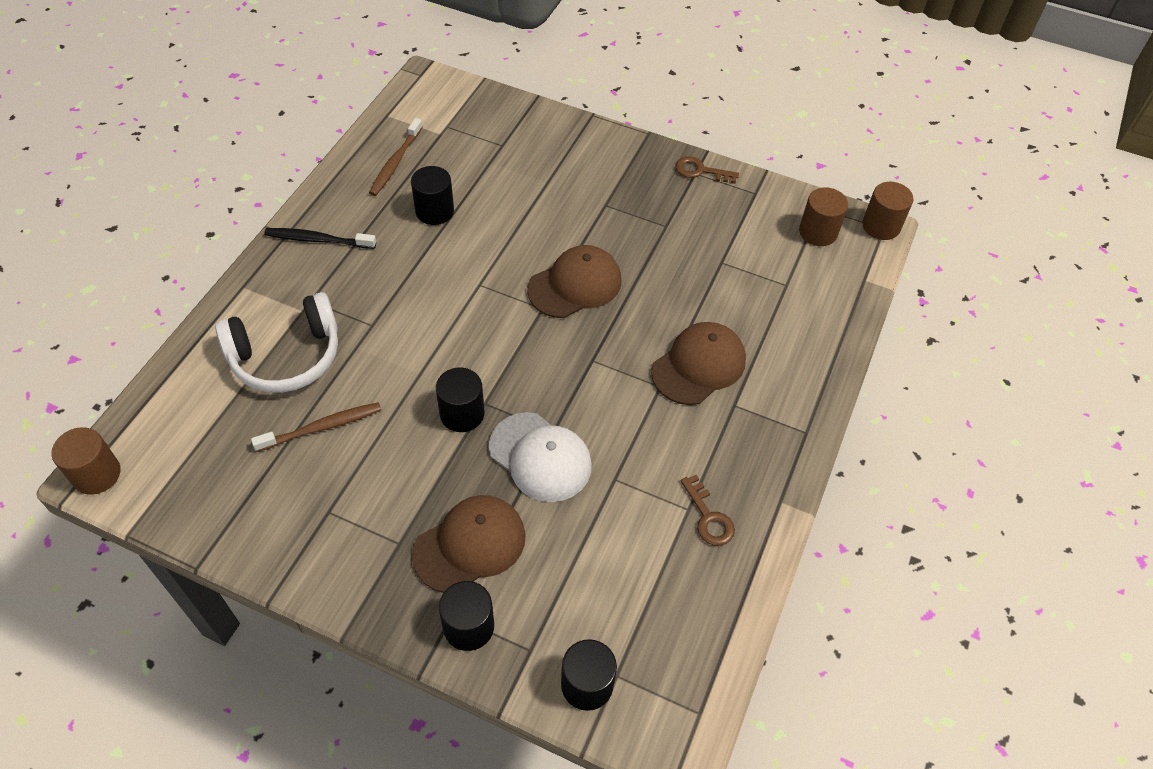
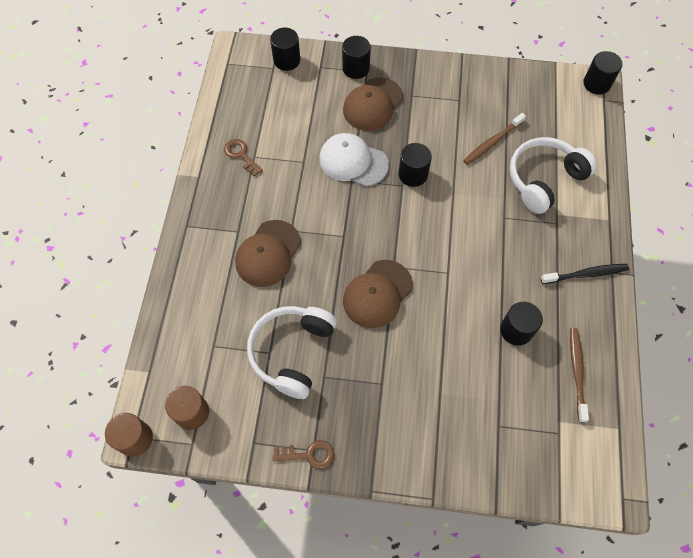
camera: 165 degrees right, 10 degrees up
(96, 474) = (596, 84): brown cylinder -> black cylinder
(695, 255) = (292, 352): none -> white headphones

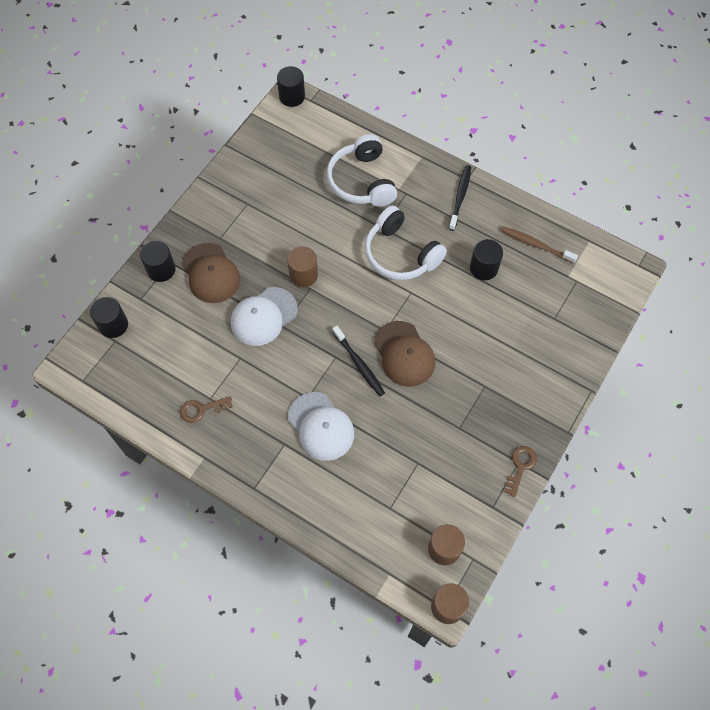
camera: 65 degrees left, 0 degrees up
(268, 253) = (321, 426): brown cap -> white cap
(292, 352) = (426, 444): white headphones -> white headphones (400, 254)
(346, 259) = (359, 364): none -> black toothbrush
(413, 174) = (303, 275): black cylinder -> brown cylinder
(492, 142) = (305, 200): brown toothbrush -> none

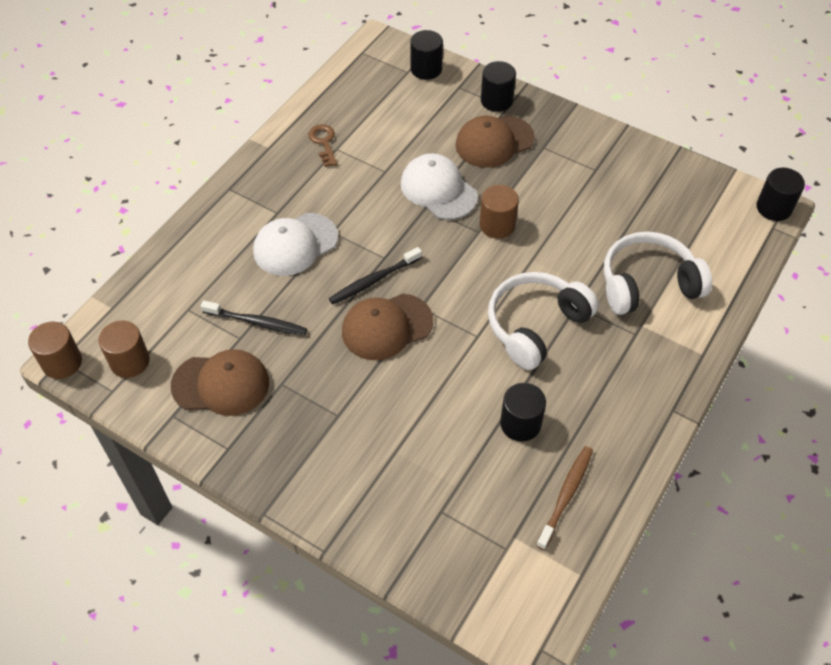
camera: 90 degrees right, 10 degrees down
(460, 197) = (639, 399): black toothbrush -> black toothbrush (257, 322)
(462, 473) = (221, 384): none -> brown cap
(520, 467) = (221, 450): brown key -> none

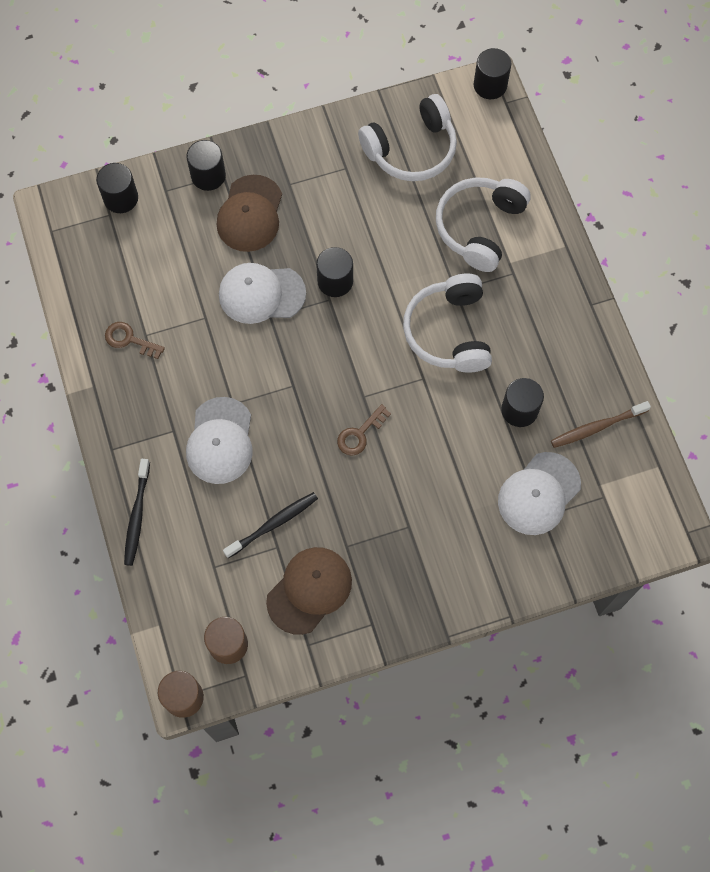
camera: 50 degrees left, 15 degrees up
(374, 280) = (308, 410): black toothbrush -> black toothbrush (137, 516)
(387, 327) = (360, 434): brown cap -> brown key
(459, 493) = (539, 494): none -> white cap
(497, 225) = (335, 281): brown cylinder -> black cylinder
(566, 495) = (597, 427): brown toothbrush -> brown toothbrush turned 90 degrees counterclockwise
(659, 197) = (411, 149): none -> white headphones

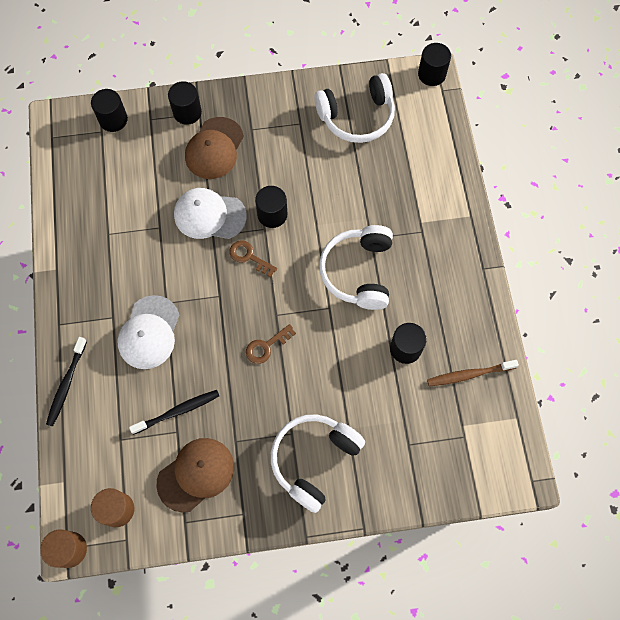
camera: 10 degrees right, 0 degrees up
(129, 340) = (94, 236): brown key -> brown key (249, 257)
(479, 227) = (401, 189): white headphones -> white headphones (314, 460)
(539, 494) = (408, 424): white cap -> none

